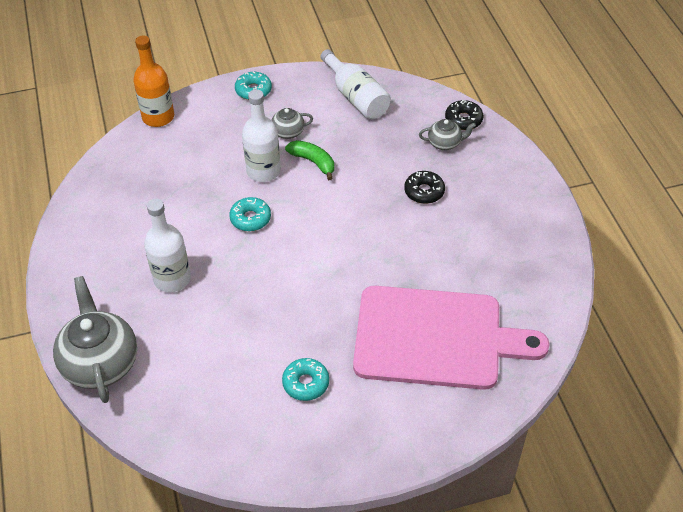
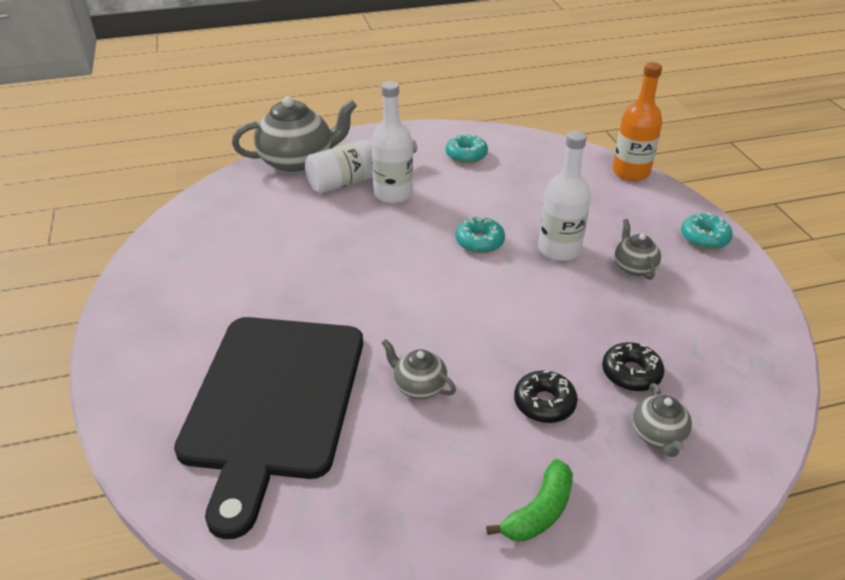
camera: 90 degrees right, 10 degrees down
(306, 383) = (237, 286): turquoise donut -> turquoise donut (466, 155)
(313, 162) = (584, 290): green banana -> green banana (539, 511)
(356, 97) = (730, 333): white bottle -> white bottle (356, 179)
(414, 255) = (419, 386): none -> grey teapot
(435, 338) = (273, 401): pink cutting board -> black cutting board
(463, 120) = (725, 465): black donut -> black donut (631, 373)

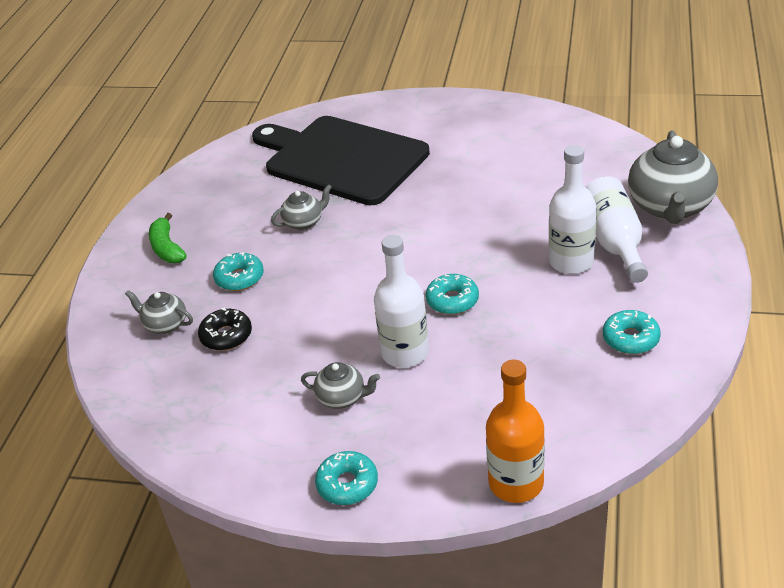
camera: 120 degrees right, 0 degrees up
(544, 403) = (239, 278): black donut -> turquoise donut

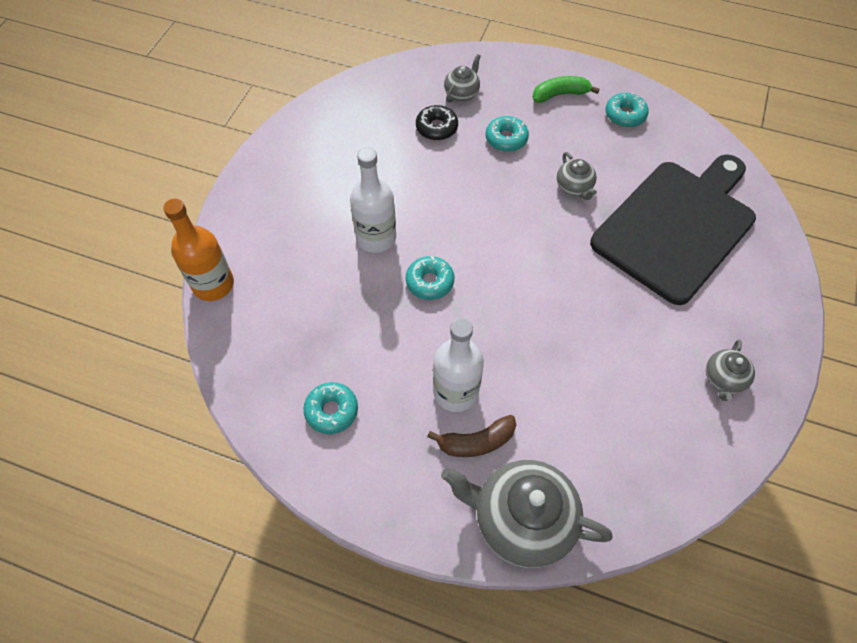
camera: 95 degrees right, 20 degrees up
(342, 398) = (342, 192): grey teapot -> grey teapot (723, 379)
(347, 484) = (258, 186): turquoise donut -> turquoise donut (625, 115)
(614, 241) = (476, 442): white bottle -> brown banana

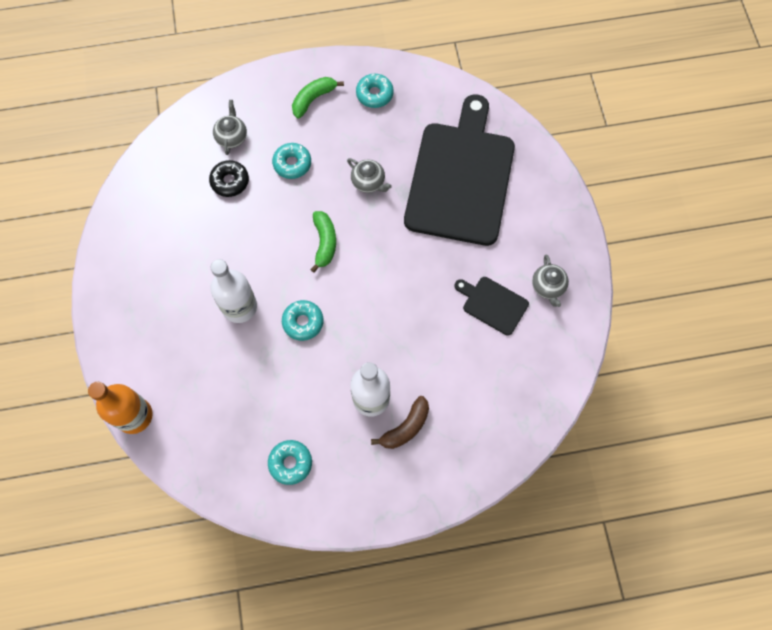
camera: 30 degrees left, 10 degrees up
(496, 220) = (324, 242): none -> green banana
(521, 520) = (465, 465): grey teapot -> none
(647, 365) = (493, 304): none -> black cutting board

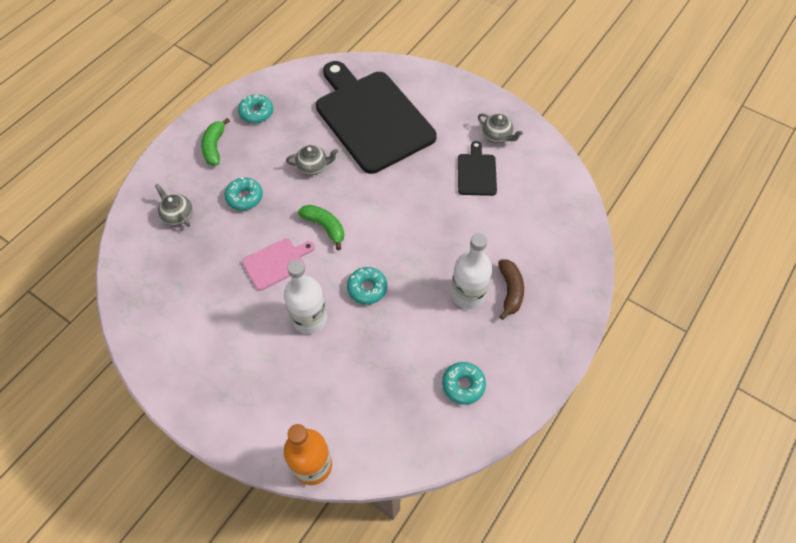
camera: 45 degrees left, 10 degrees down
(230, 181) = (209, 244): black donut -> none
(261, 240) = (276, 263): none -> pink cutting board
(493, 304) = (476, 172): black cutting board -> black cutting board turned 105 degrees clockwise

